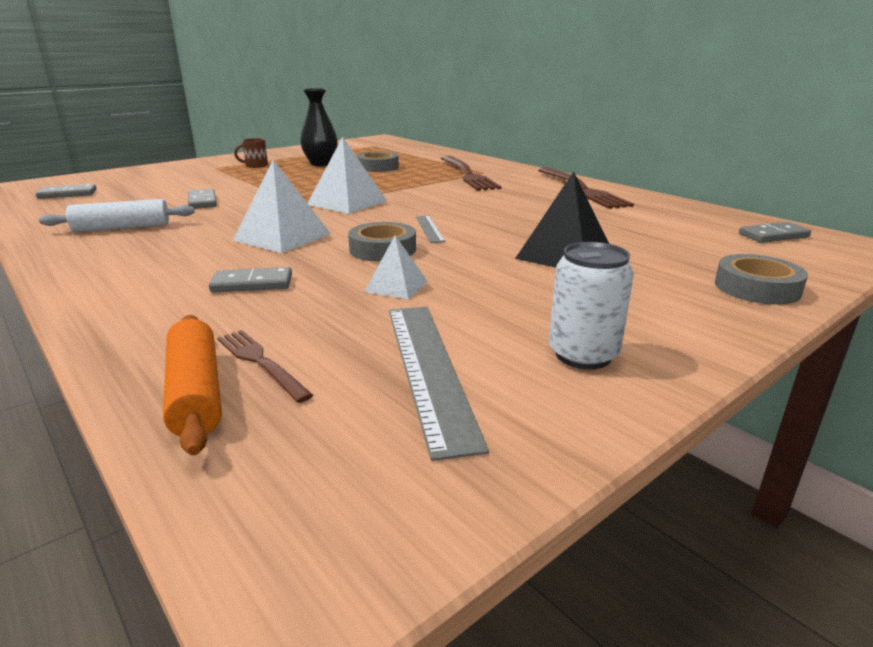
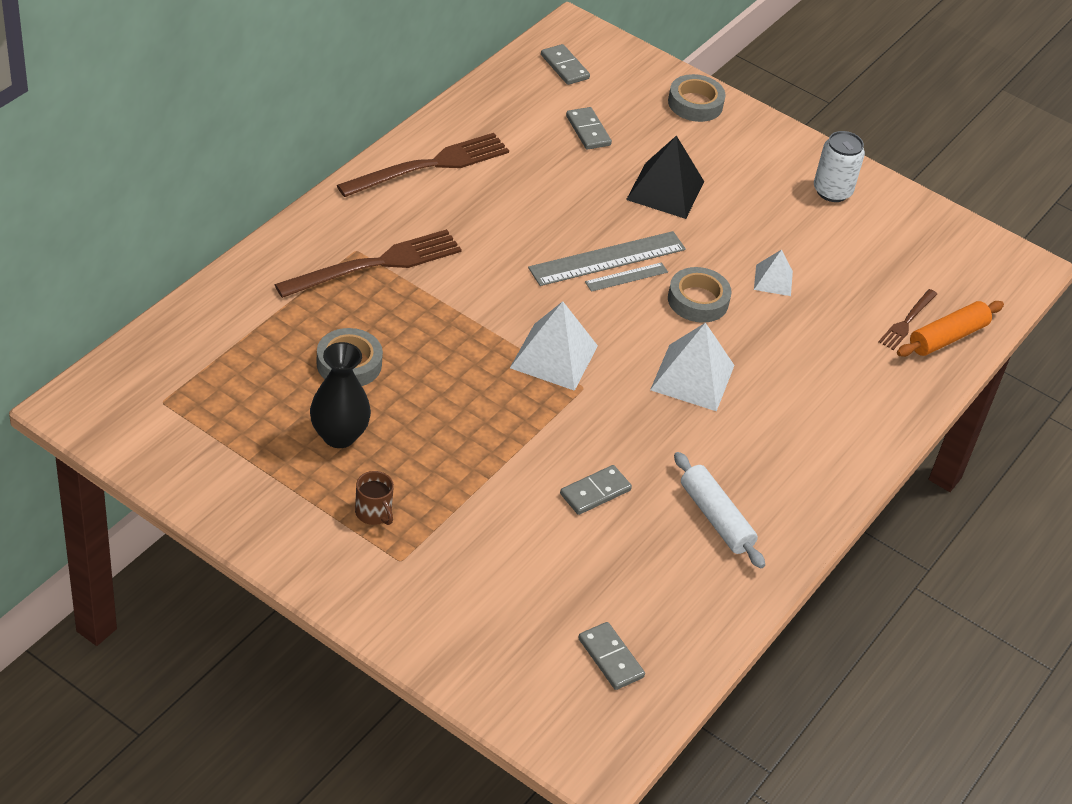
camera: 110 degrees left, 20 degrees up
(252, 284) = (805, 362): grey domino -> grey domino (588, 131)
(429, 369) = (878, 251): grey ruler -> grey ruler (607, 258)

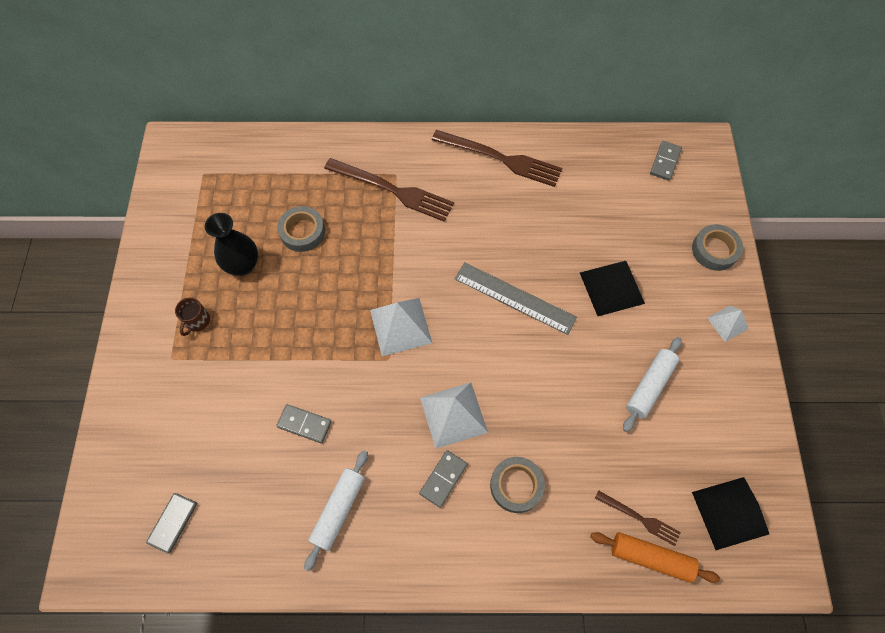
camera: 60 degrees right, 20 degrees up
(588, 131) = (620, 212): grey domino -> grey domino (443, 479)
(626, 277) = (508, 319): grey ruler -> none
(698, 300) = (527, 372): grey tape -> grey tape (516, 485)
(773, 280) = (592, 405): white pyramid -> white pyramid (727, 323)
(790, 233) = (649, 386): none -> white rolling pin
(832, 191) = (721, 385): white can -> none
(907, 321) = (639, 518): brown fork -> brown fork turned 150 degrees counterclockwise
(950, 265) = (730, 512): none -> black pyramid

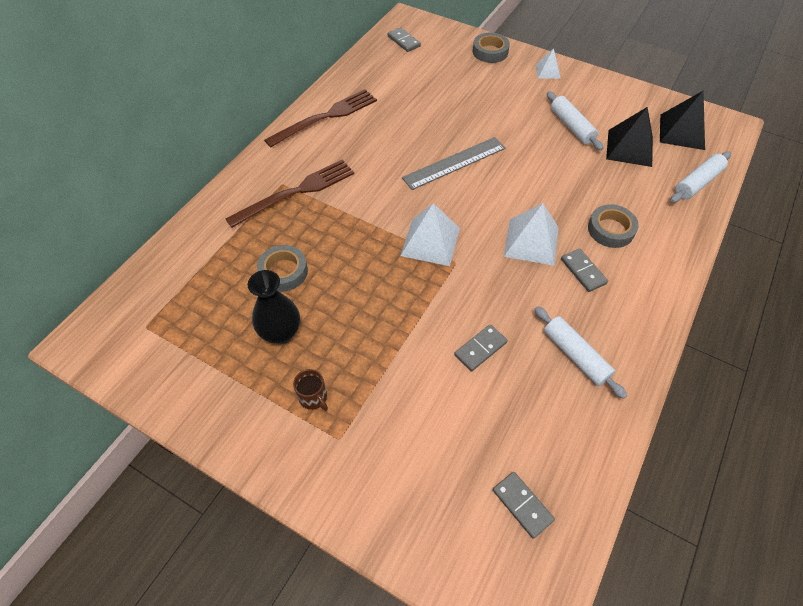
camera: 60 degrees left, 10 degrees down
(611, 288) = (483, 110): black pyramid -> black pyramid (629, 148)
(639, 518) = (666, 175): brown fork -> none
(650, 558) = (697, 183): orange rolling pin -> white rolling pin

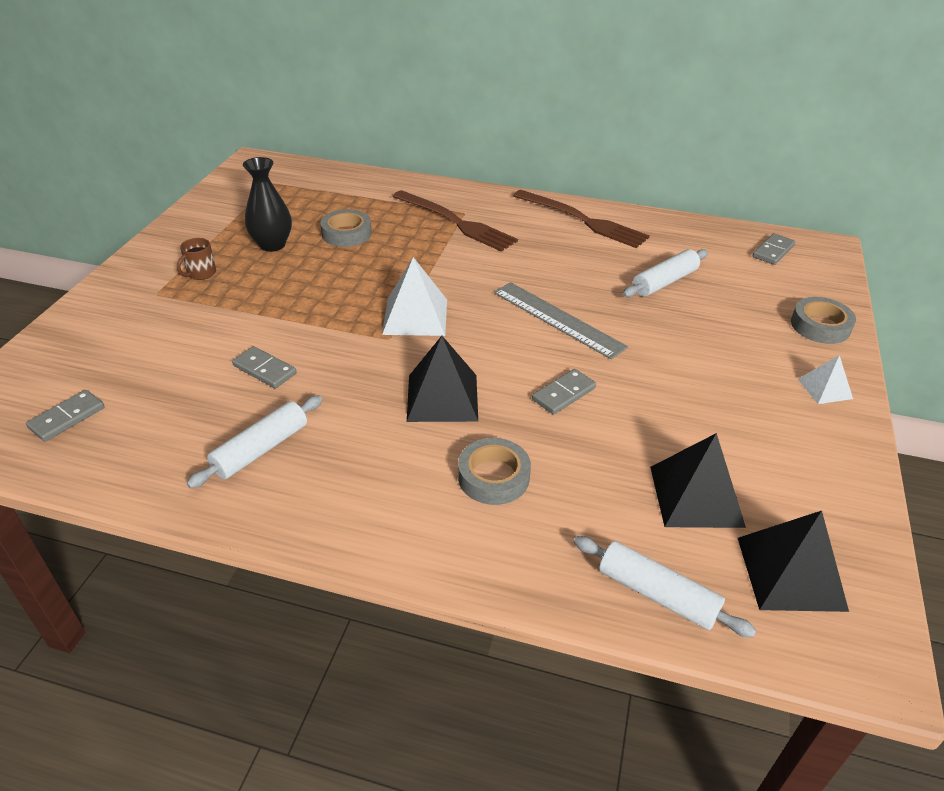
camera: 75 degrees right, 15 degrees down
(531, 241) = (442, 397): white pyramid -> black pyramid
(571, 126) = (704, 423): white rolling pin -> white rolling pin (664, 282)
(583, 271) = (403, 450): grey domino -> grey domino (564, 394)

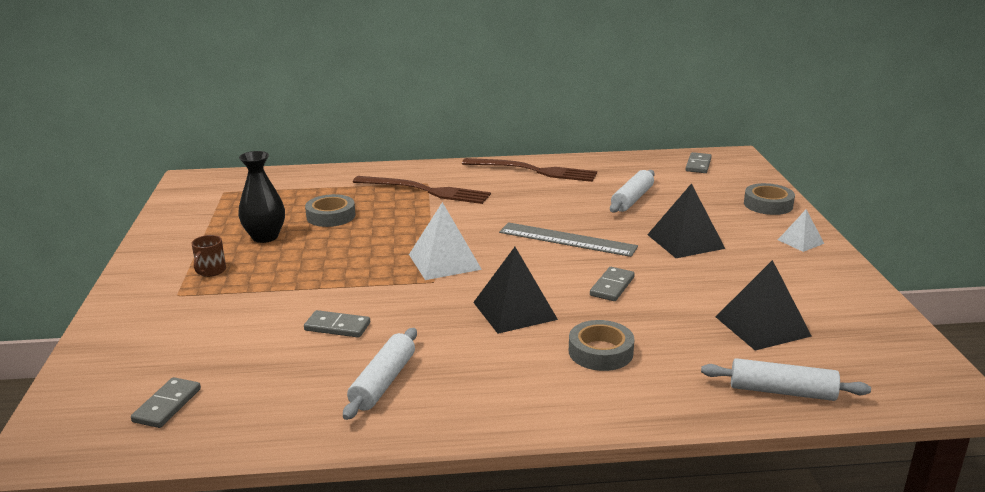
camera: 20 degrees left, 15 degrees down
(791, 573) = (862, 354): black pyramid -> black pyramid (685, 241)

